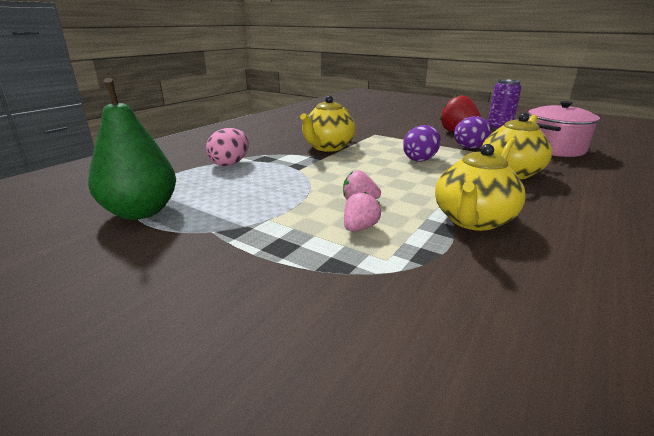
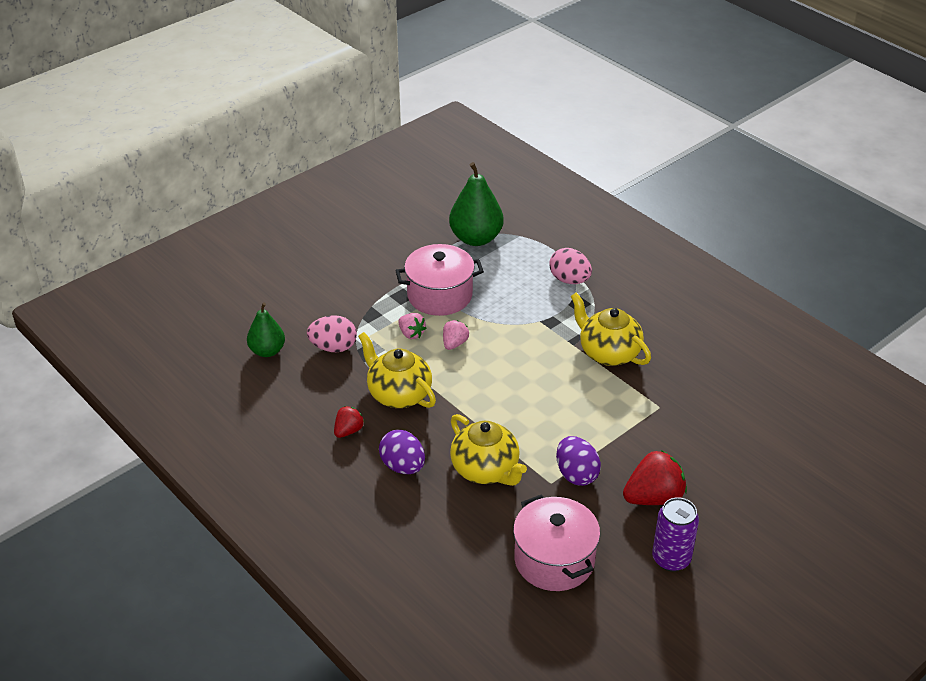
camera: 105 degrees right, 15 degrees up
(272, 220) = (439, 295): none -> pink pot
(420, 159) = (546, 415): purple egg -> purple egg (403, 466)
(438, 287) = (333, 347): none -> pink egg
(526, 377) = (267, 351): none -> green pear
(572, 242) = (348, 431): none -> red strawberry

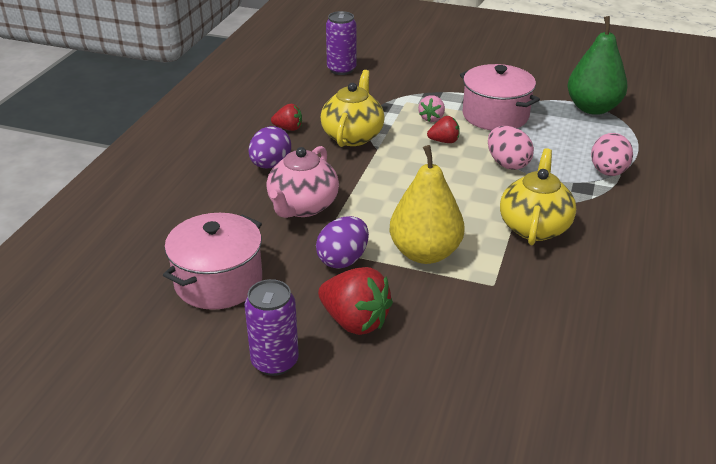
camera: 60 degrees right, 5 degrees down
(267, 351) = (341, 69): green pear -> purple can
(333, 347) = (375, 92): pink egg -> pink egg (507, 164)
(454, 343) = (444, 141): pink strawberry -> red strawberry
(486, 470) = (302, 207): yellow teapot -> pink teapot
(599, 425) = (425, 253): none -> yellow pear

